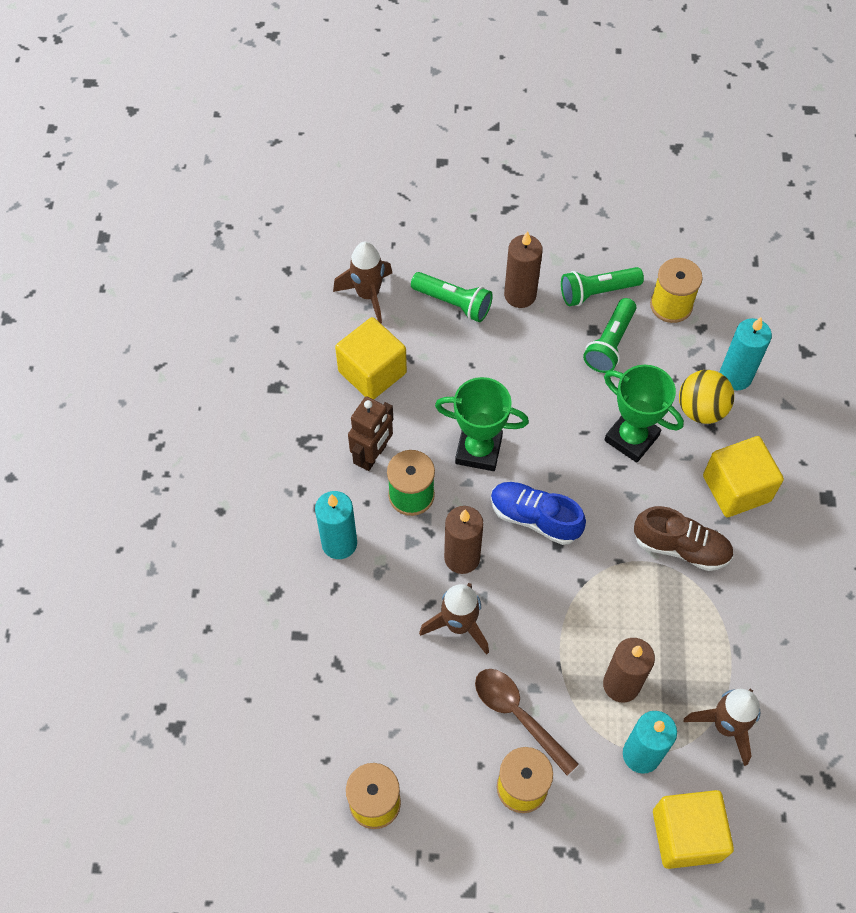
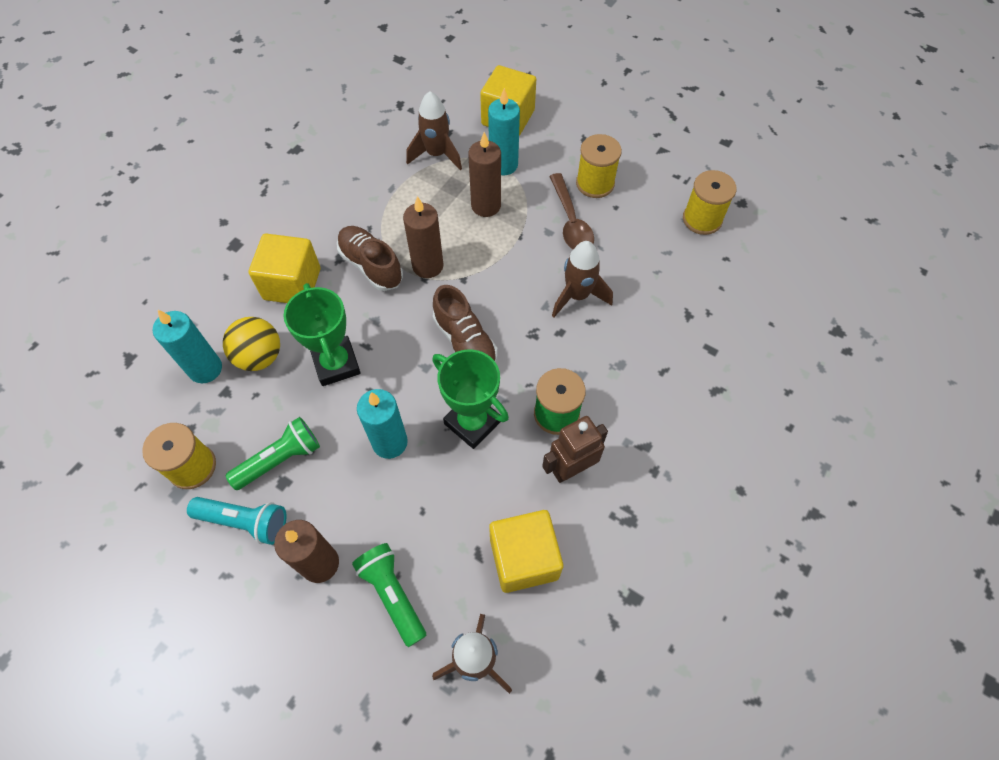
camera: 150 degrees left, 0 degrees up
(339, 543) = (642, 404): turquoise candle -> turquoise candle (390, 442)
(462, 558) = (544, 341): brown candle -> brown candle (428, 266)
(535, 518) = (465, 342): blue shoe -> brown shoe
(597, 292) = (245, 521): green flashlight -> turquoise flashlight

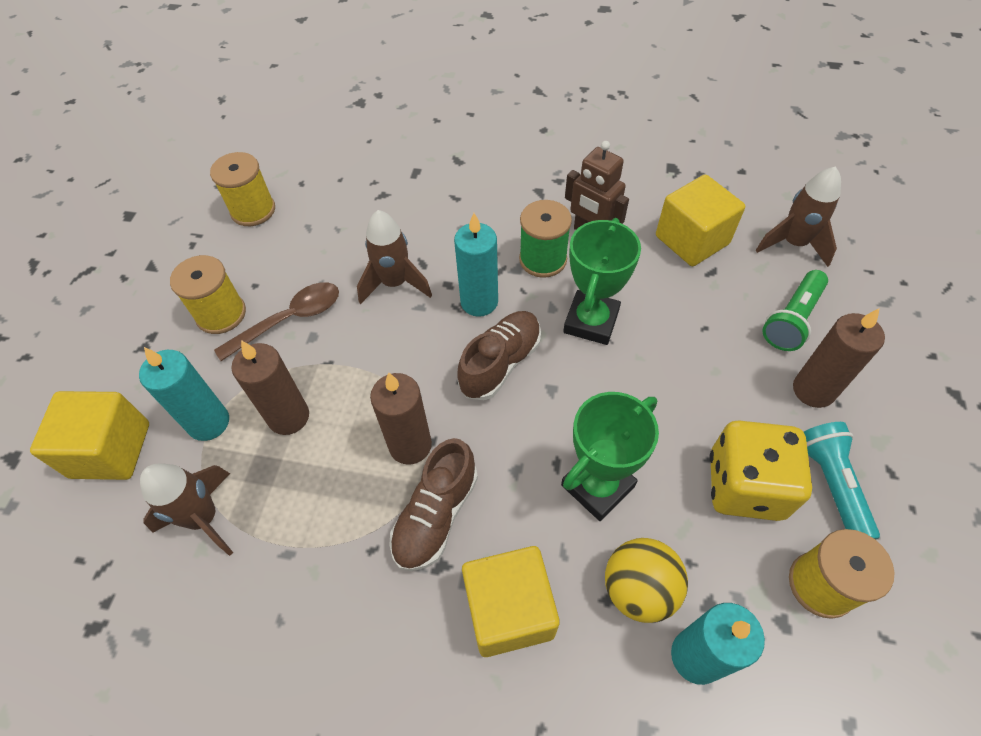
camera: 110 degrees left, 5 degrees down
(280, 459) = (745, 486): green flashlight -> yellow dice
(390, 442) = (657, 385): turquoise candle -> turquoise candle (479, 302)

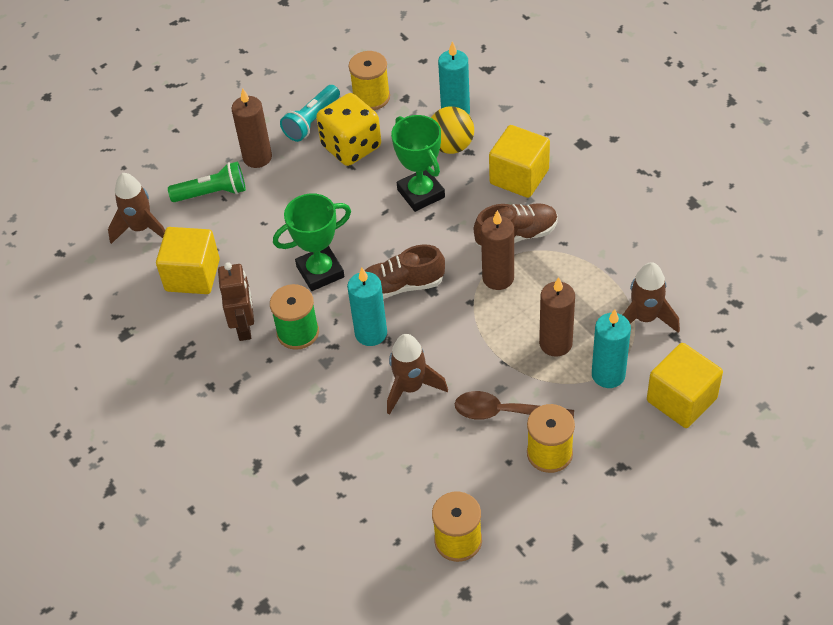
camera: 135 degrees left, 5 degrees down
(597, 486) = (421, 193): green trophy -> green trophy turned 60 degrees clockwise

